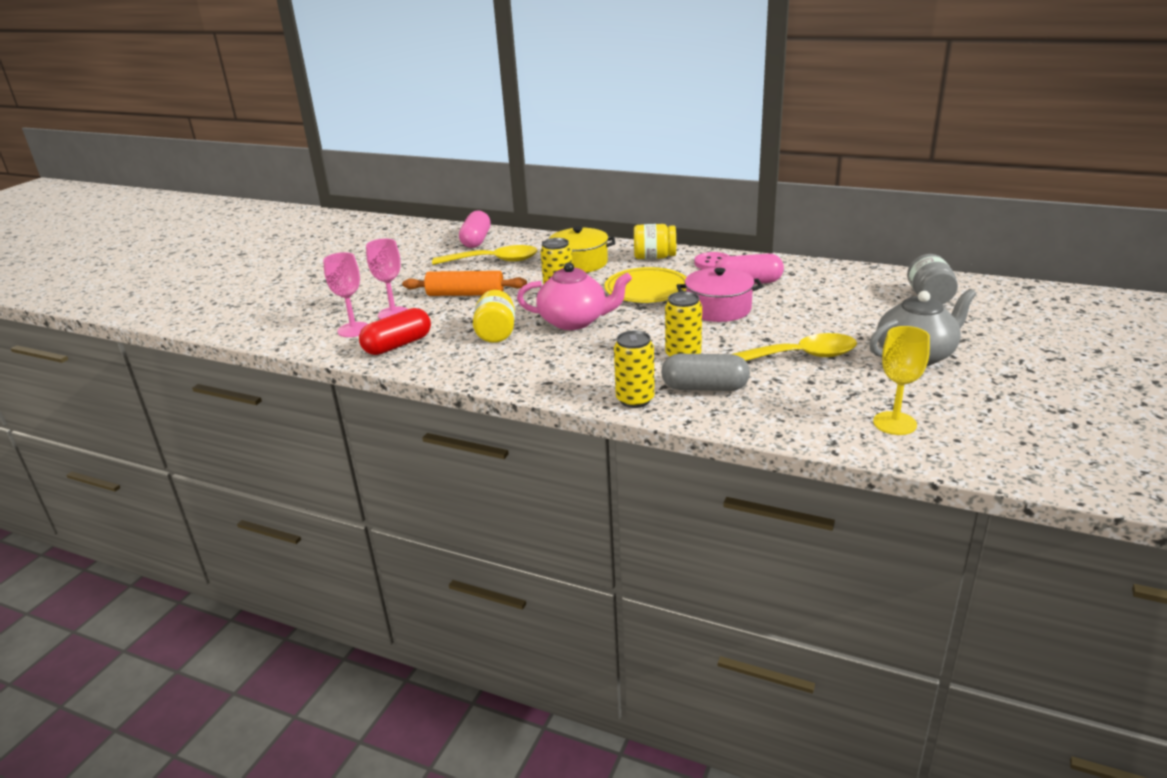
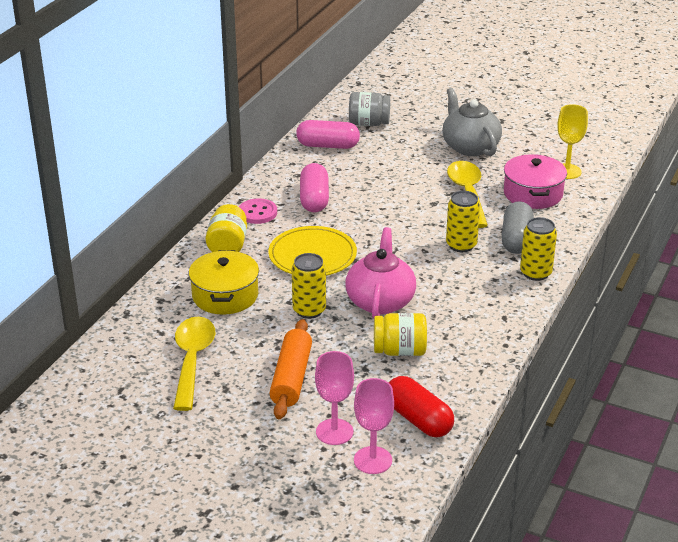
camera: 90 degrees left, 5 degrees up
(476, 240) = (110, 379): pink capsule -> pink capsule (328, 146)
(718, 309) = (368, 220): pink pot -> pink pot (533, 194)

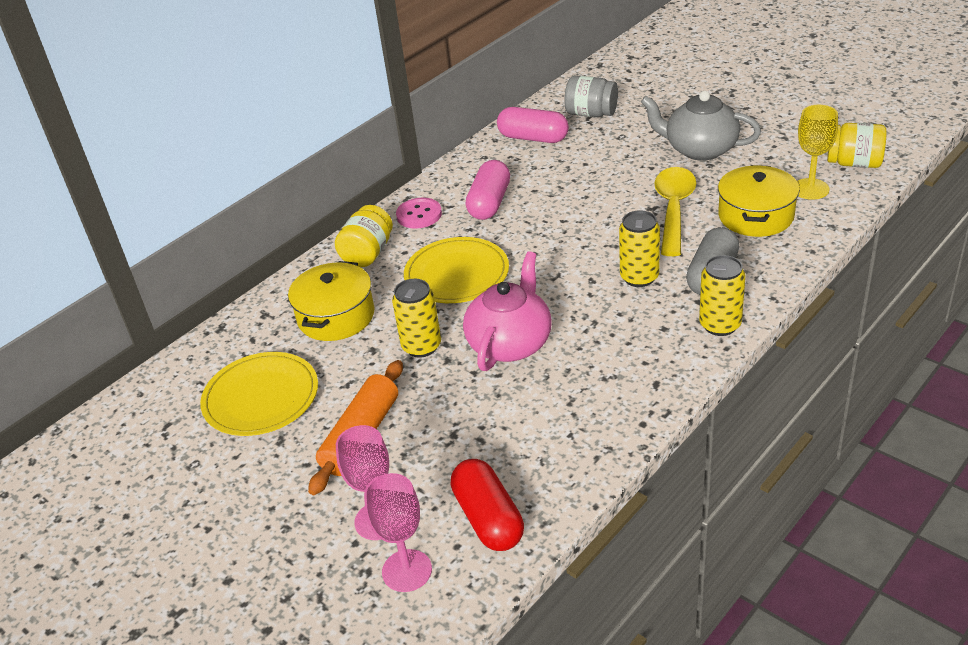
camera: 20 degrees right, 5 degrees up
(192, 361) = (261, 397): yellow spoon -> yellow plate
(399, 351) = (505, 415): yellow jar -> yellow jar (854, 163)
(470, 147) = (699, 149): grey teapot -> grey teapot turned 60 degrees counterclockwise
(533, 194) = (756, 216): pink pot -> yellow pot

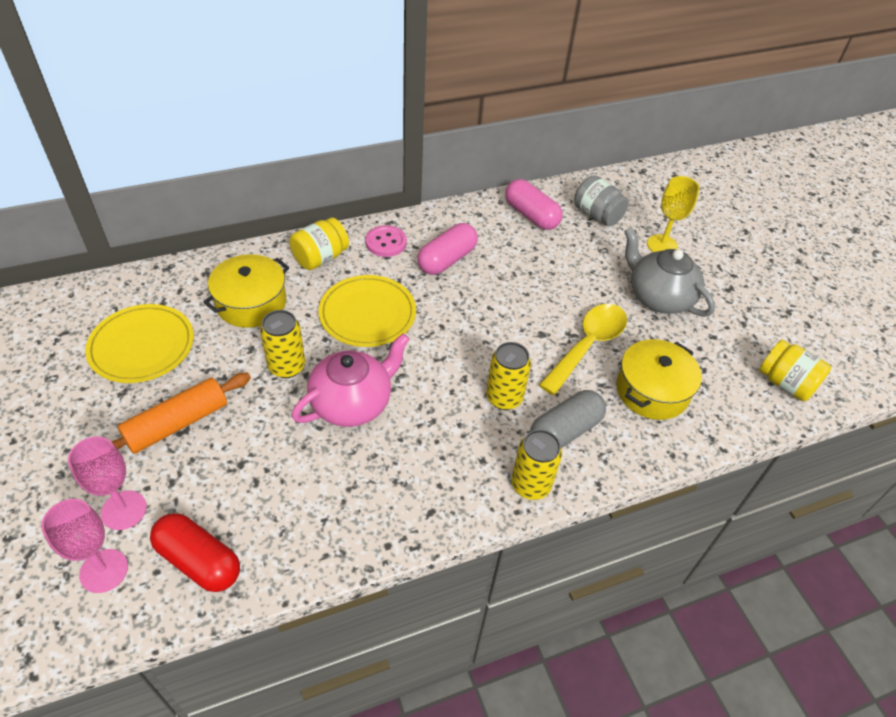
camera: 20 degrees right, 10 degrees up
(488, 518) = (199, 561): red capsule -> red capsule turned 60 degrees counterclockwise
(810, 189) = (723, 389): yellow goblet -> yellow goblet (662, 245)

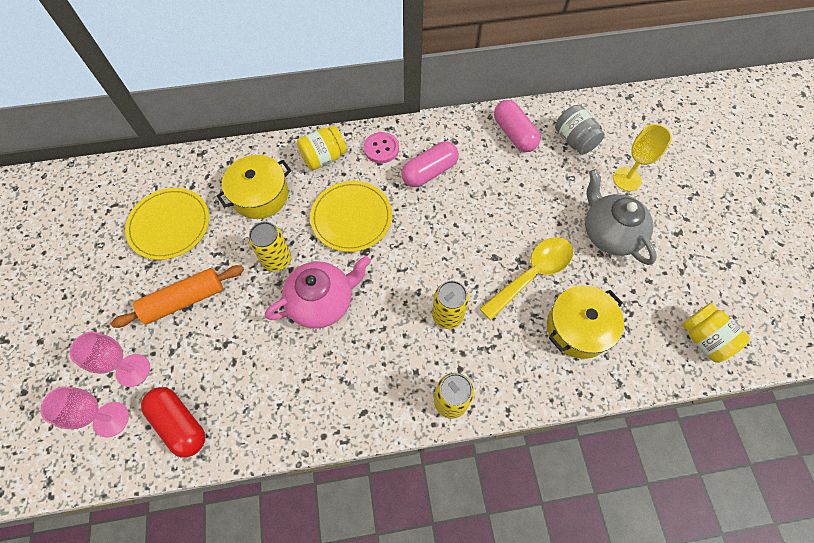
camera: 15 degrees right, 15 degrees up
(565, 431) = (492, 355): grey capsule -> none

